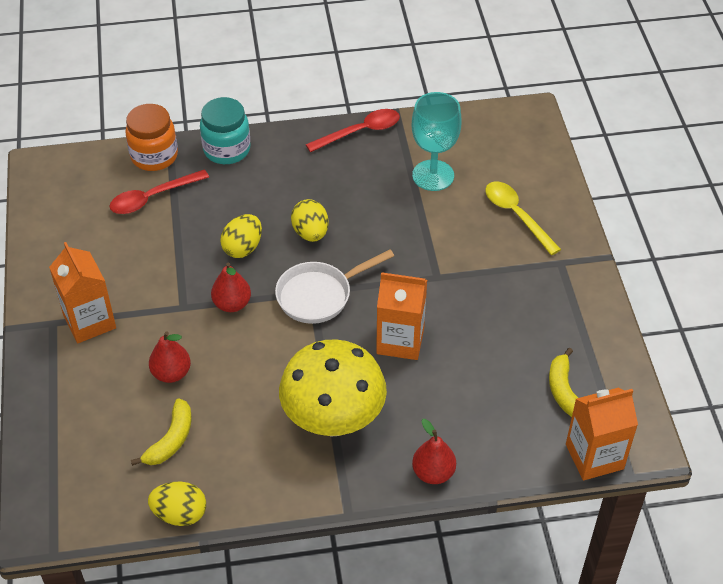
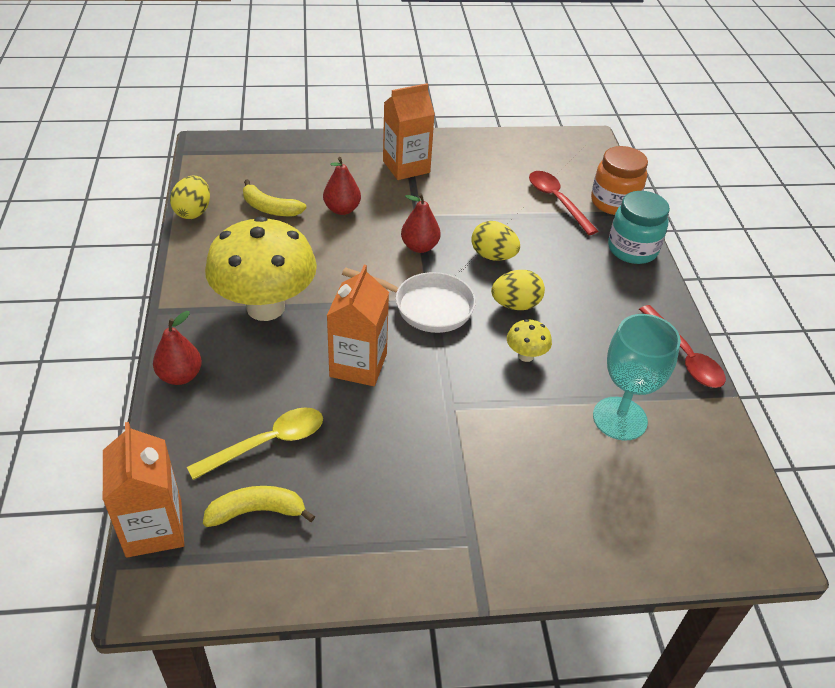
camera: 90 degrees right, 5 degrees down
(319, 295) = (427, 306): white pan -> white pan turned 135 degrees clockwise
(373, 228) = (526, 355): none -> yellow mushroom
(516, 215) = (556, 500): yellow spoon -> yellow spoon (268, 443)

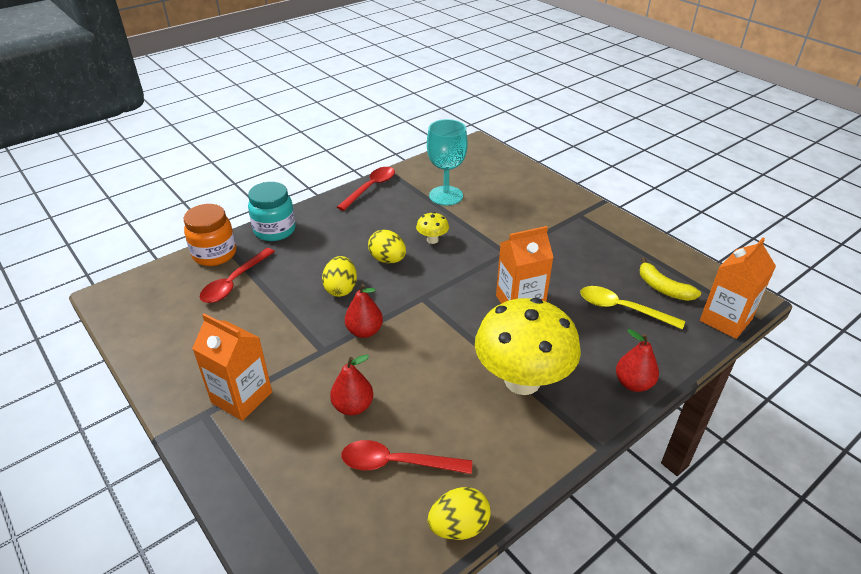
camera: 120 degrees left, 5 degrees down
(270, 208) = (396, 463): yellow banana -> red spoon
(427, 306) = (431, 297): white pan -> none

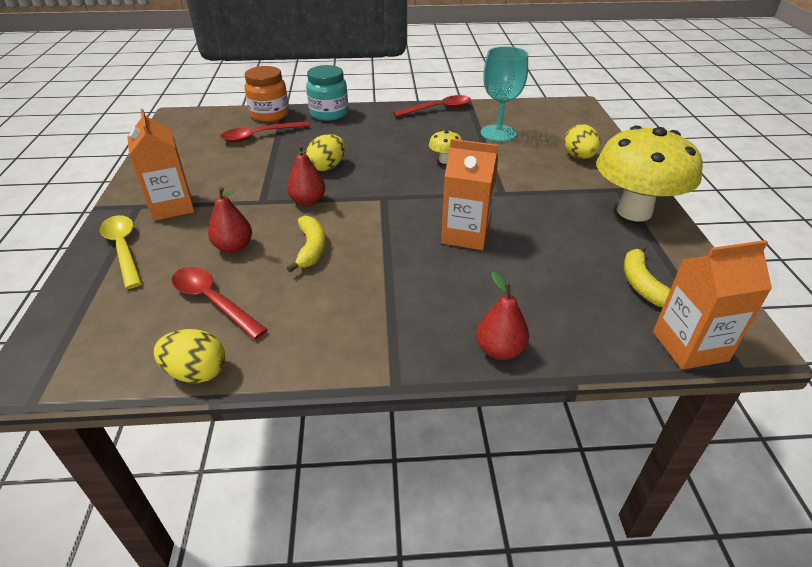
camera: 35 degrees right, 0 degrees up
(387, 260) = (389, 161): yellow egg -> yellow egg (579, 157)
(420, 374) = (311, 249): none -> yellow banana
(522, 380) = (390, 294): yellow mushroom -> yellow mushroom (634, 211)
(622, 309) = (569, 282): yellow spoon -> yellow spoon (123, 249)

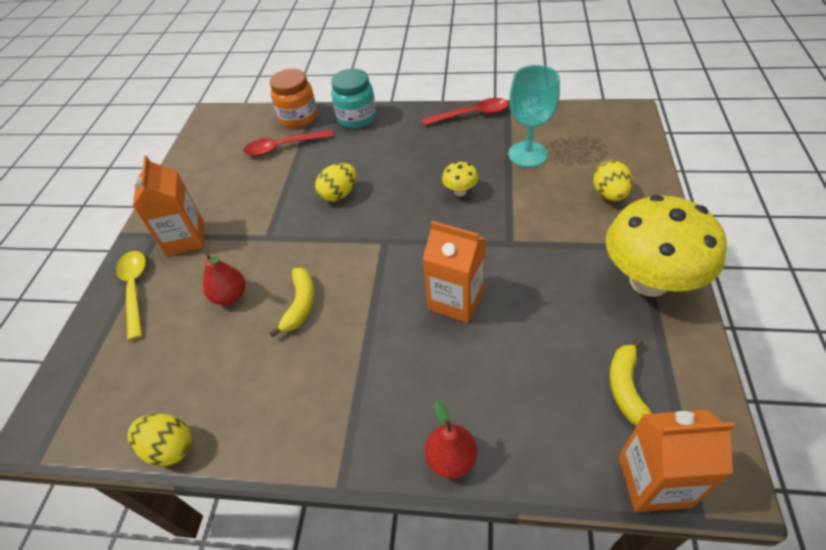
camera: 15 degrees right, 10 degrees up
(213, 301) = (199, 362): red spoon -> none
(308, 201) = (310, 241): red pear -> none

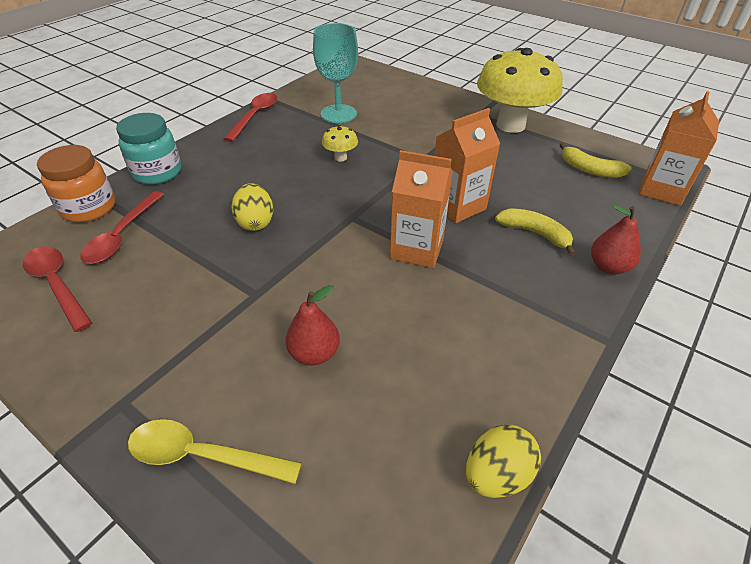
camera: 65 degrees left, 5 degrees down
(185, 238) = (168, 371): orange carton -> orange carton (417, 249)
(227, 153) = (57, 284): none -> red spoon
(300, 305) = (380, 299): yellow banana -> yellow banana (535, 233)
(609, 194) = (420, 104): yellow egg -> none

